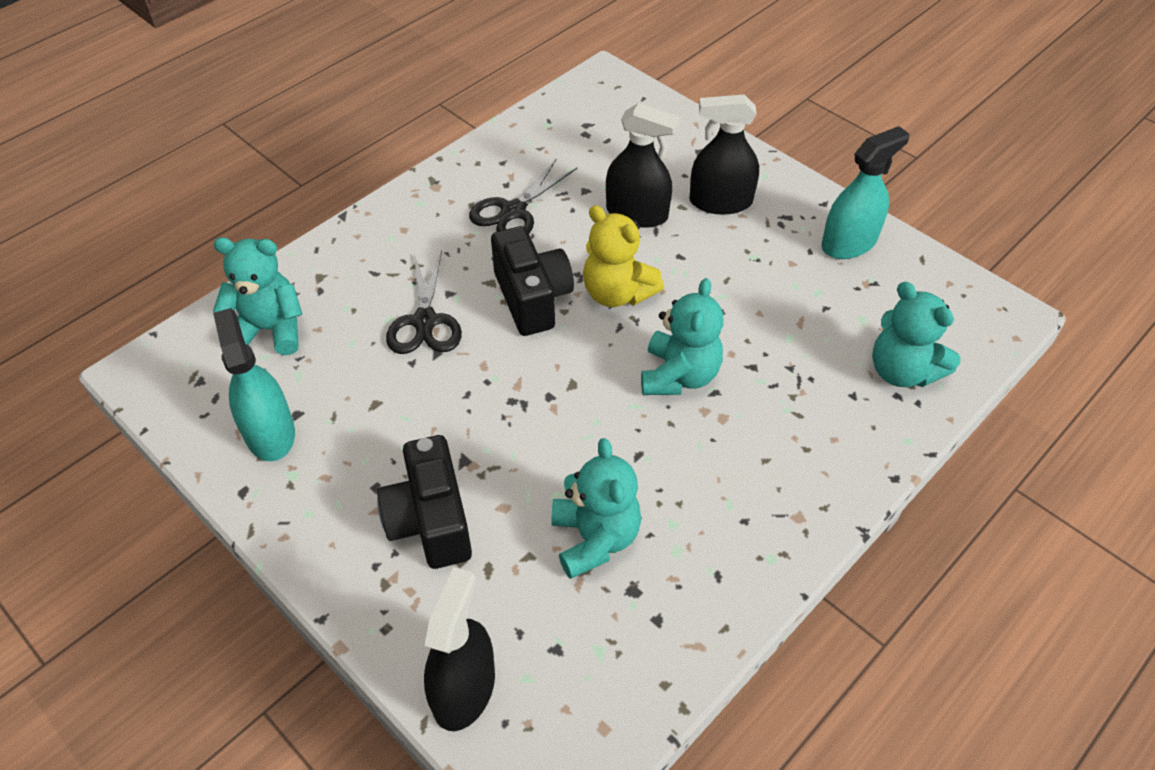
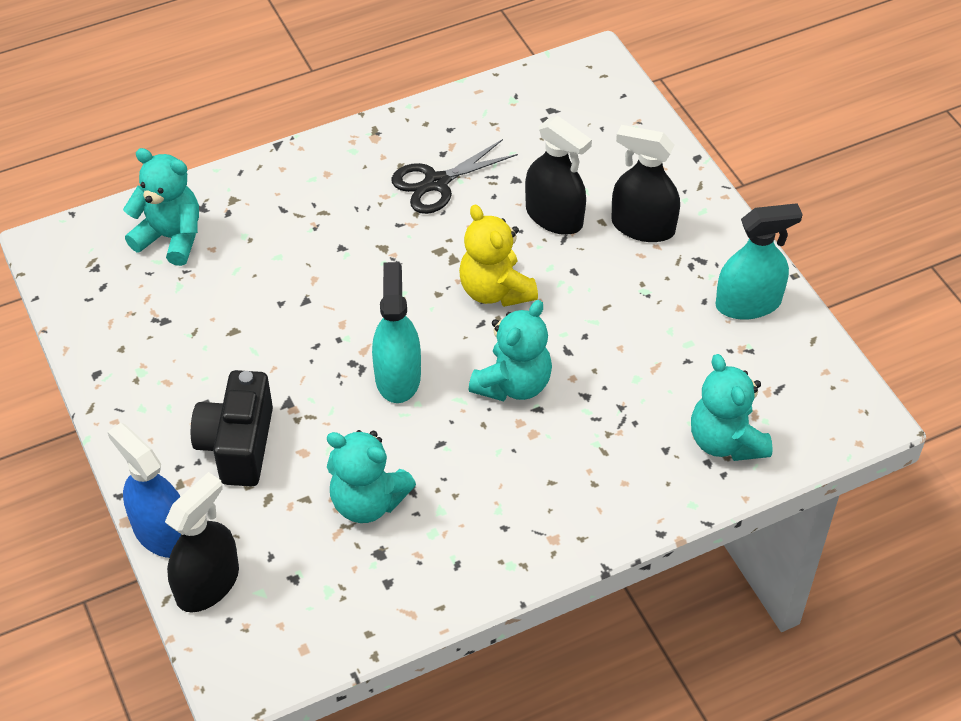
camera: 20 degrees right, 0 degrees up
(270, 433) = (136, 330): turquoise spray bottle -> turquoise spray bottle (397, 377)
(386, 645) = (161, 532): none -> blue spray bottle
(425, 321) = (308, 268): black scissors -> none
(532, 298) = (414, 273): black camera -> none
(595, 538) = (368, 502): turquoise teddy bear -> turquoise teddy bear turned 105 degrees clockwise

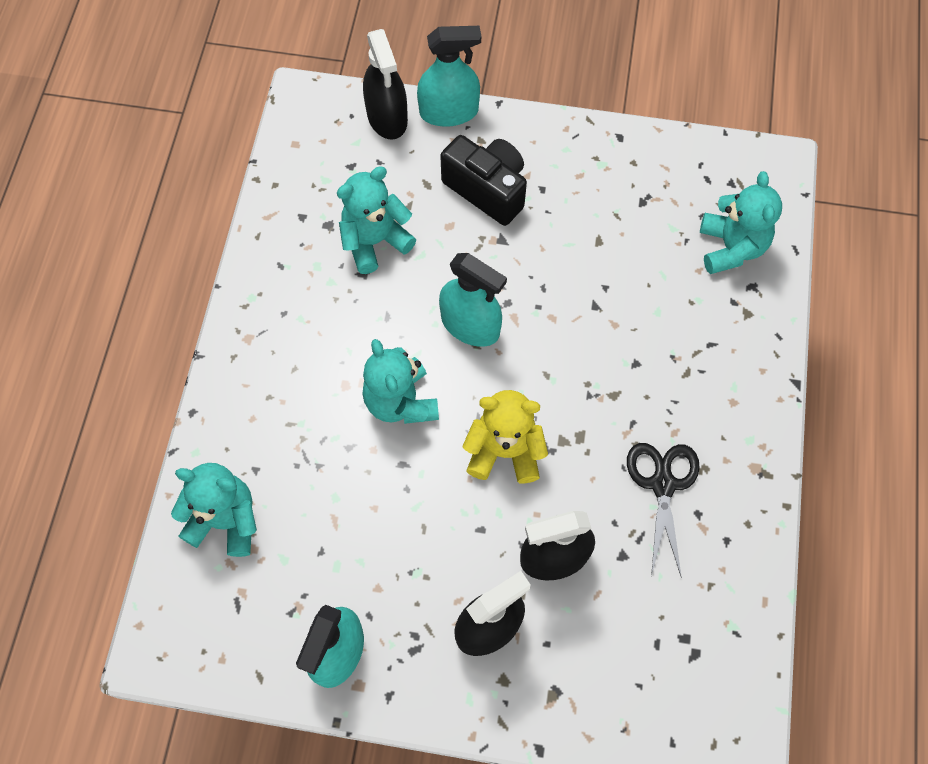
camera: 125 degrees right, 15 degrees up
(161, 532) = (449, 112): blue spray bottle -> turquoise spray bottle
(171, 238) = (731, 247): turquoise teddy bear -> turquoise teddy bear turned 60 degrees counterclockwise

